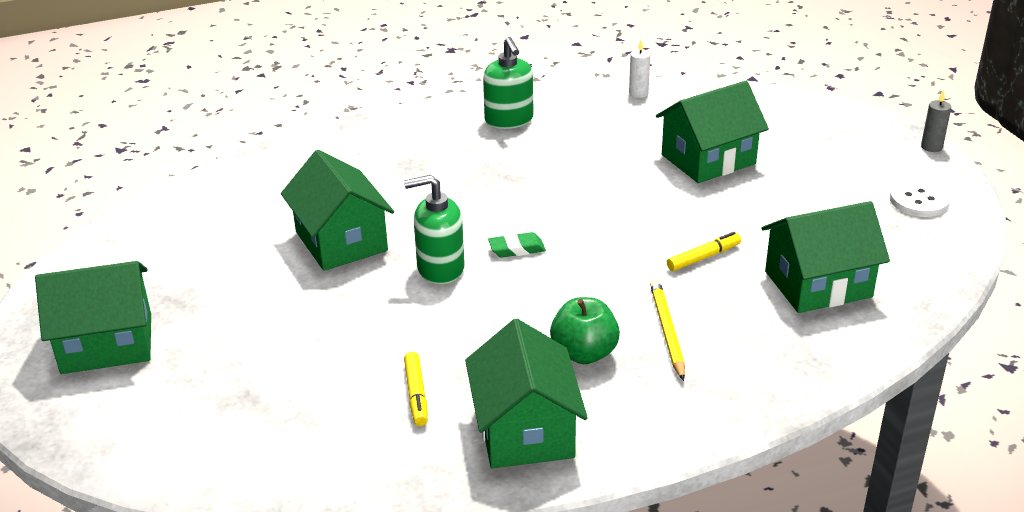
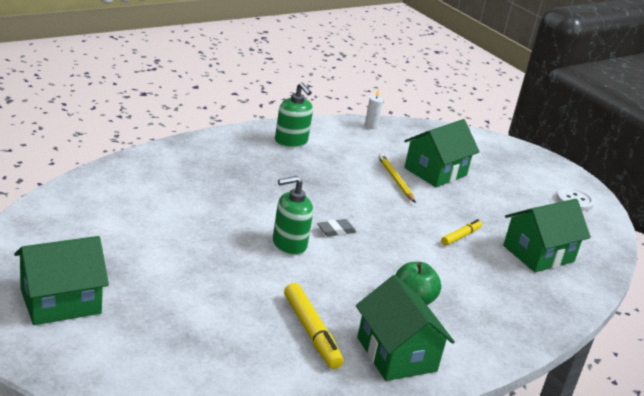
camera: 20 degrees left, 5 degrees down
(341, 241) = (208, 225): green house -> none
(416, 394) = (311, 332): yellow marker -> yellow marker, size x1.65
(517, 249) = (336, 231): green eraser -> grey eraser
(667, 331) = (459, 285): yellow pencil -> yellow pencil (395, 180)
(931, 147) = (567, 167): grey candle -> none

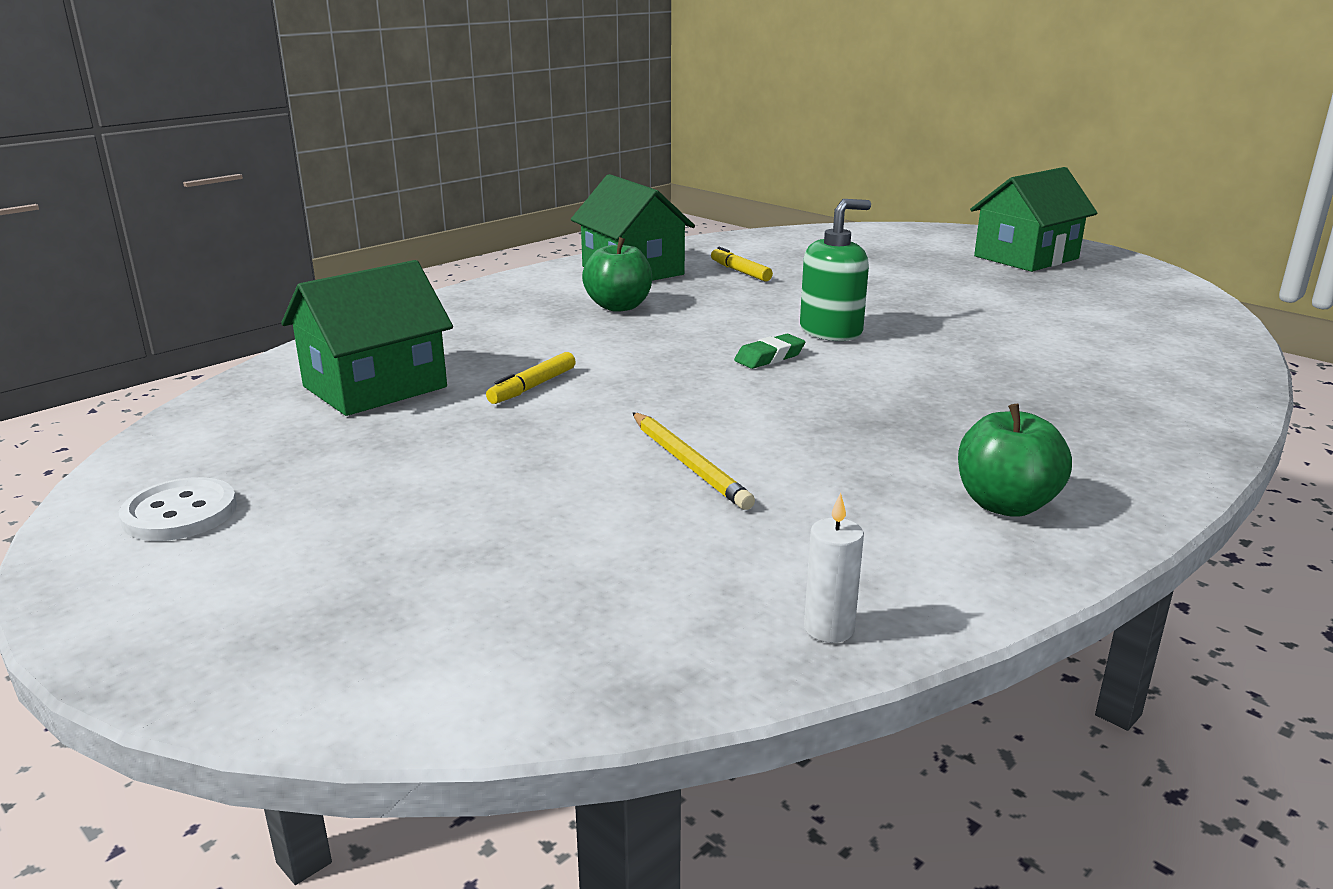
camera: 175 degrees right, 5 degrees down
(291, 141) = (1005, 505): green soap dispenser -> green apple
(311, 332) = (740, 272): yellow marker -> yellow marker, size x0.60
(336, 231) = (769, 357): grey eraser -> green eraser
(435, 171) = (585, 509): green house -> none

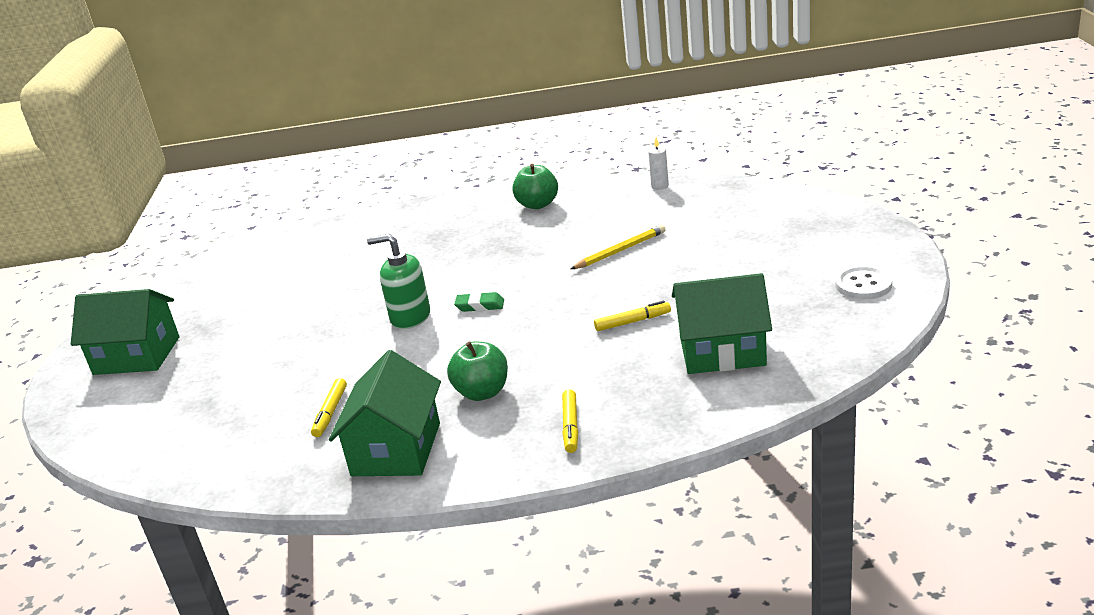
camera: 135 degrees left, 5 degrees up
(489, 308) = (570, 426): none -> yellow marker
(689, 464) = (620, 250): yellow pencil -> yellow pencil turned 45 degrees clockwise

